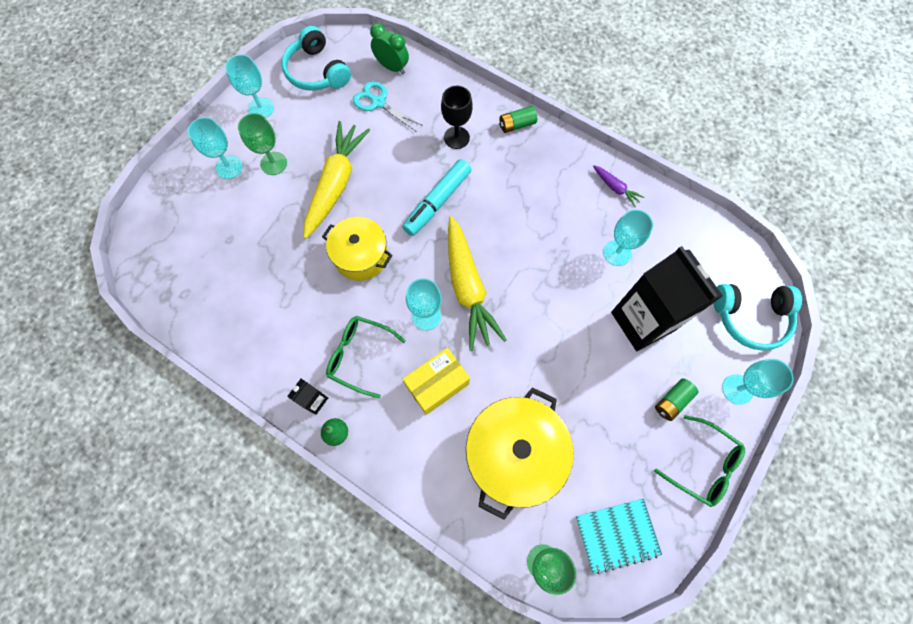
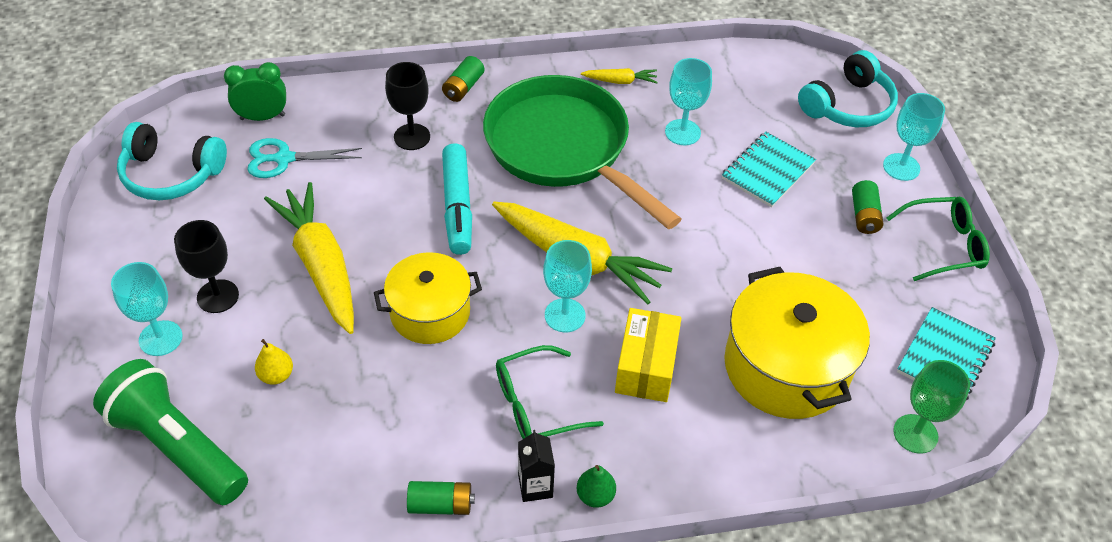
camera: 45 degrees left, 20 degrees down
(184, 234) = (177, 446): none -> green flashlight
(258, 231) = (276, 375): none -> yellow pear
(261, 108) = (136, 253): turquoise goblet -> none
(263, 369) = (440, 505): none -> green battery
(273, 163) = (218, 296): green goblet -> black goblet
(533, 209) = (563, 148): none -> green pan
(615, 188) = (620, 81): purple carrot -> yellow carrot
(642, 321) = (767, 171): black carton -> turquoise notebook

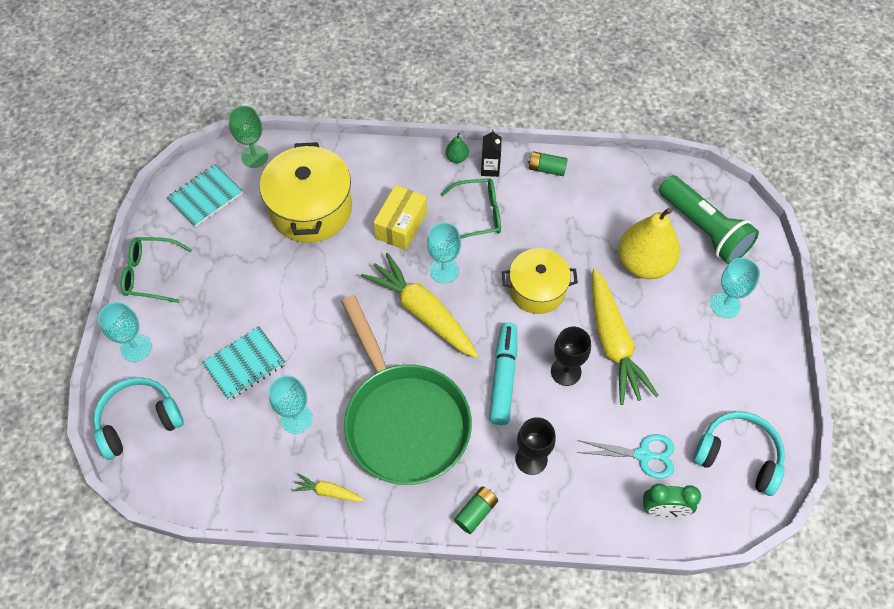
camera: 165 degrees left, 10 degrees up
(218, 296) = (688, 330): black goblet -> black goblet (566, 371)
(276, 375) = (644, 263): yellow pear -> yellow pear, size x2.41
(864, 215) = (193, 309): green battery -> none

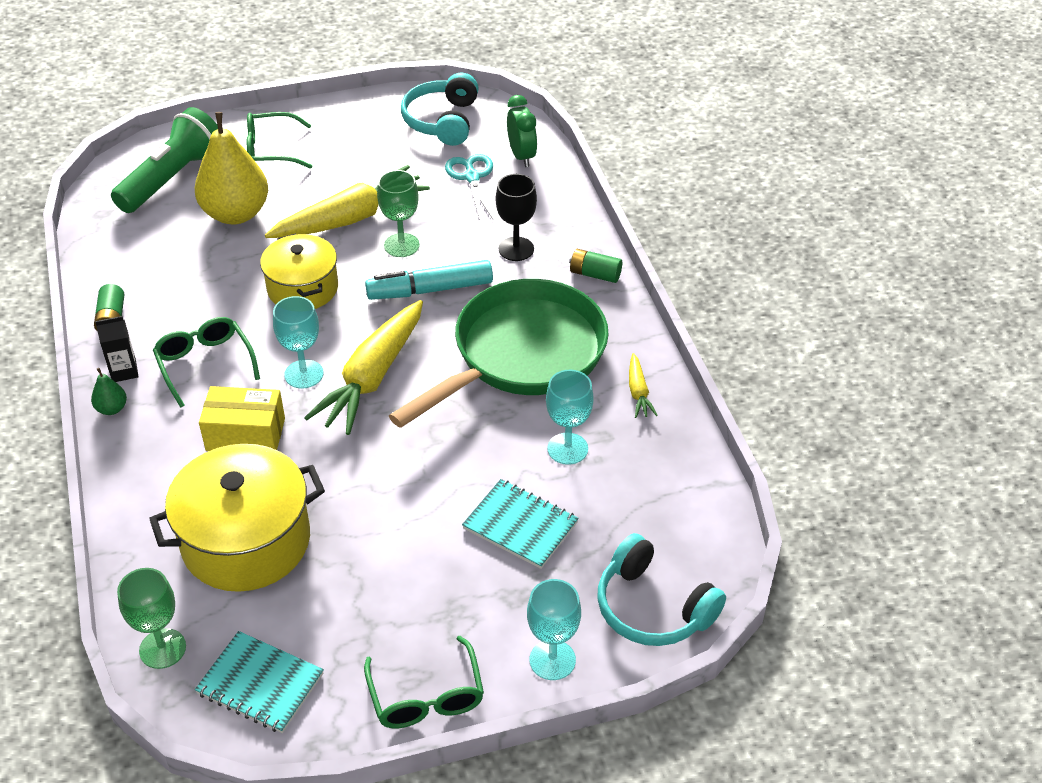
camera: 110 degrees left, 15 degrees down
(566, 371) = (401, 245): black goblet -> green goblet
(725, 305) = (271, 150): turquoise goblet -> green glasses

